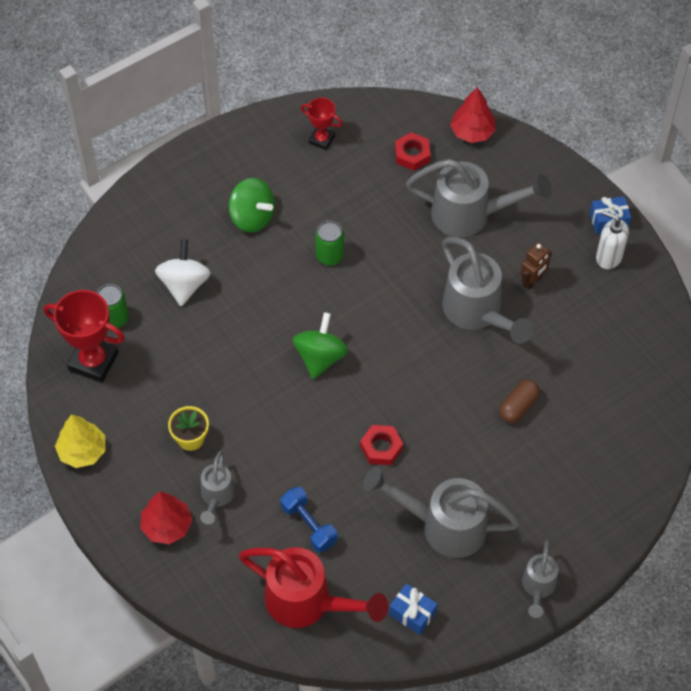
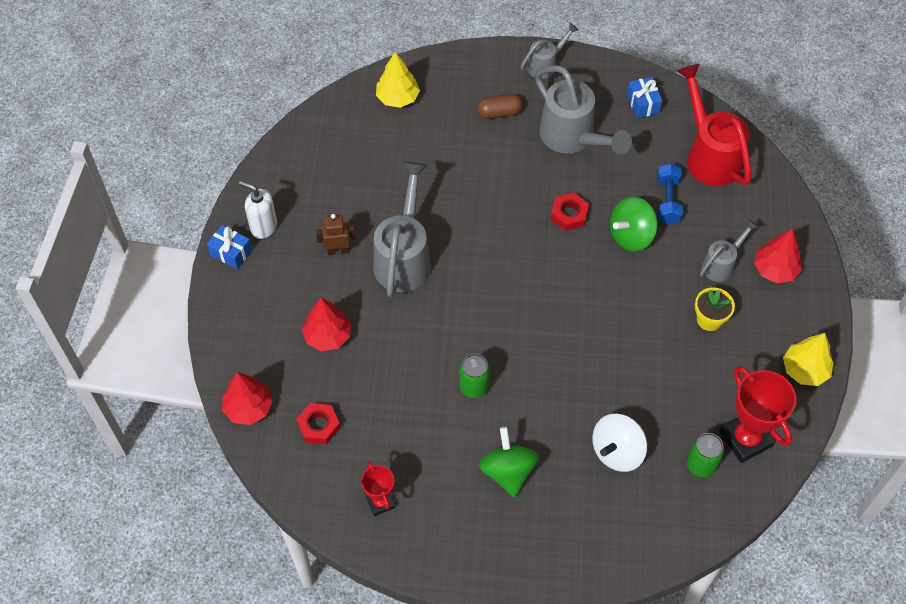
camera: 140 degrees left, 0 degrees up
(320, 357) = (556, 310): green spinning top -> green spinning top (631, 236)
(471, 215) = (327, 336): grey watering can -> red tree
(518, 406) = (444, 174): brown capsule -> brown capsule (499, 113)
(608, 257) = (263, 227): white soap dispenser -> white soap dispenser turned 135 degrees clockwise
(630, 448) = (398, 98): none -> yellow tree

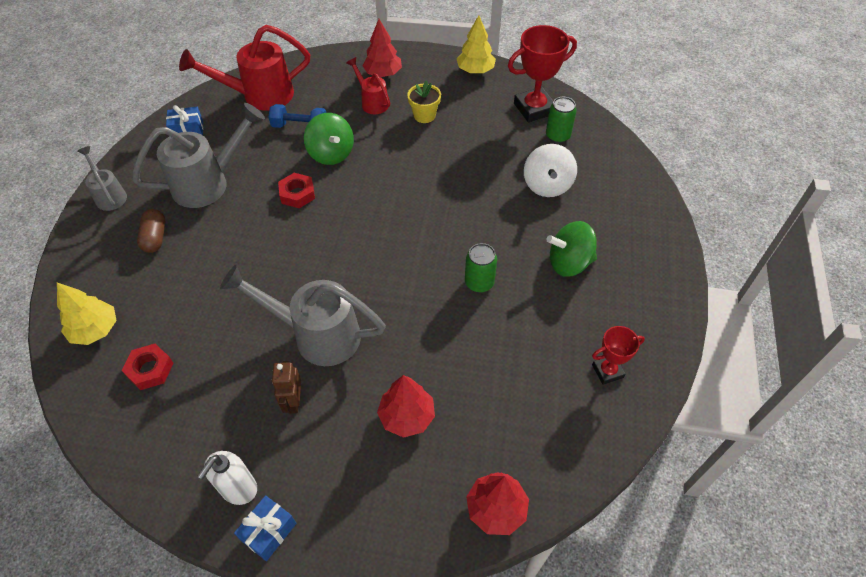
camera: 85 degrees left, 5 degrees down
(319, 426) = (521, 429): red nut -> red nut (150, 369)
(617, 451) = (547, 185): white spinning top -> white spinning top turned 45 degrees clockwise
(722, 264) = (372, 102): grey watering can -> red watering can

